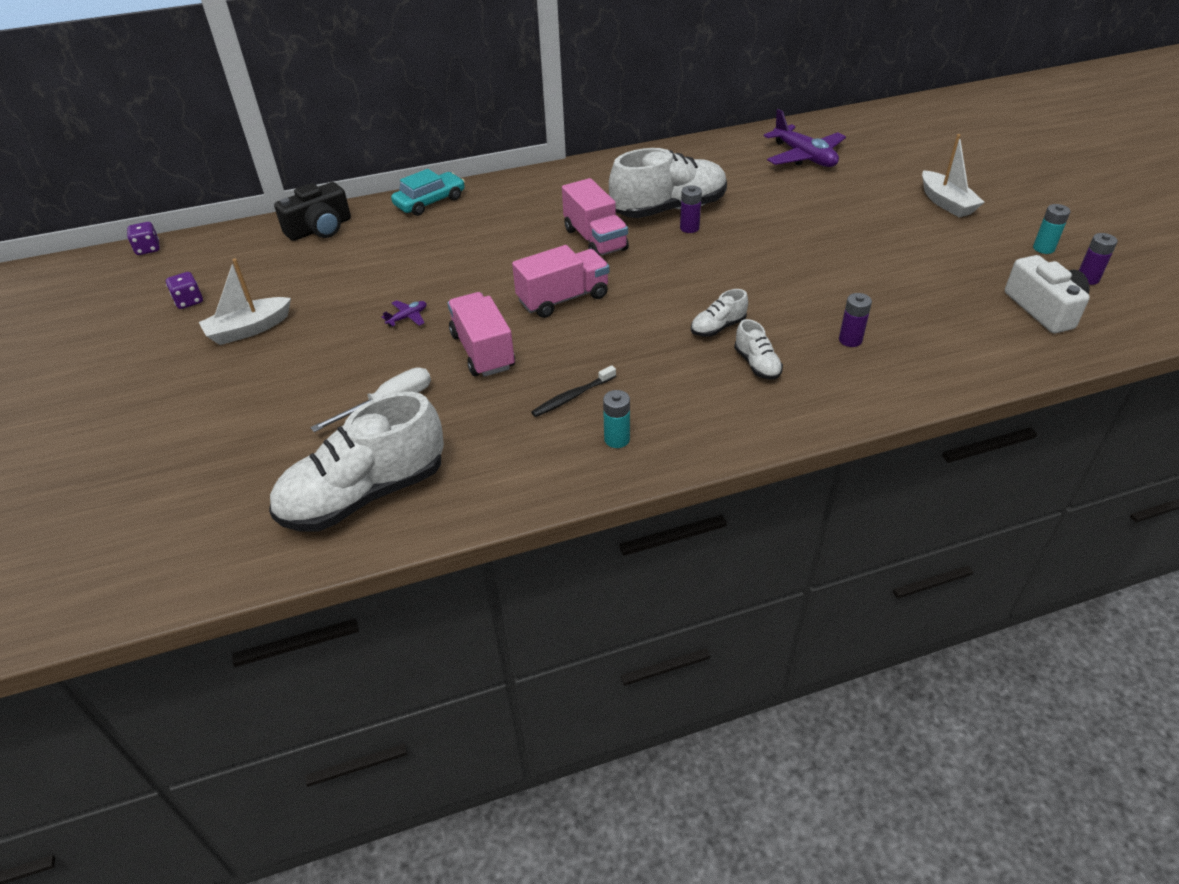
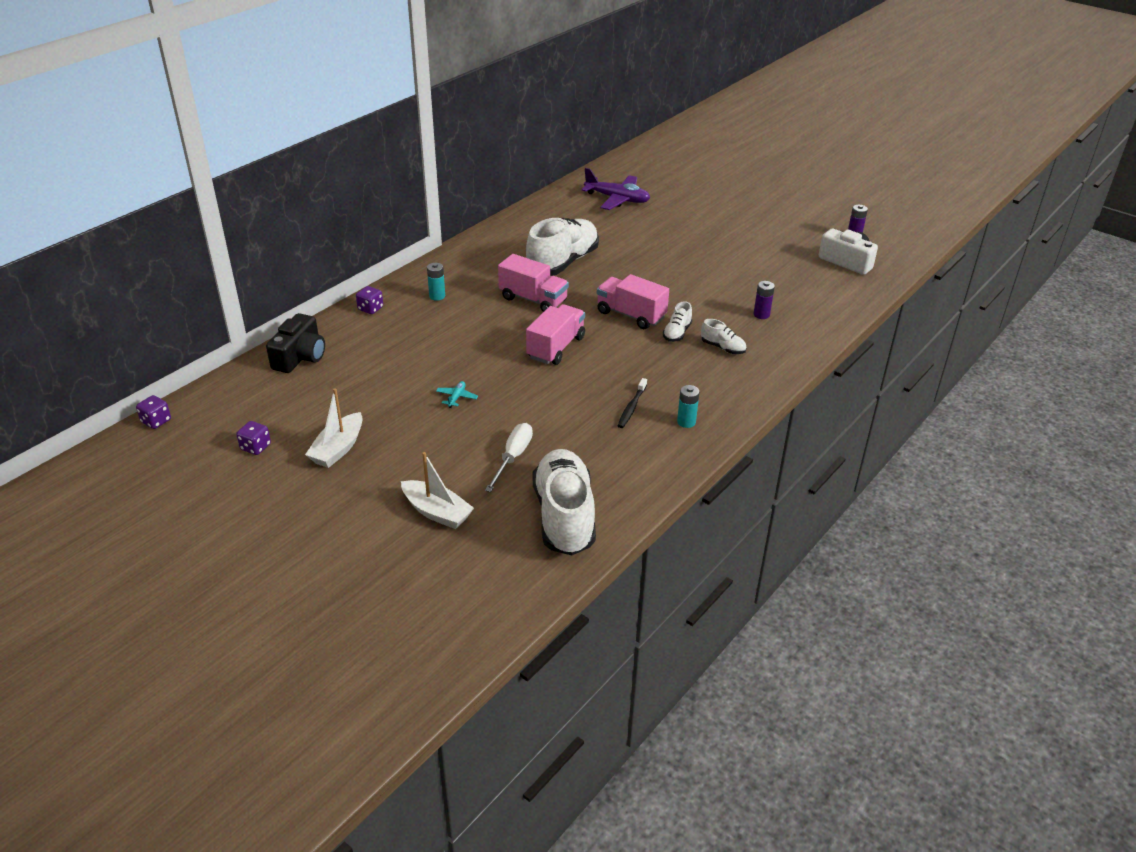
camera: 35 degrees left, 5 degrees down
(364, 494) = (564, 516): white shoe -> white shoe turned 150 degrees clockwise
(407, 317) = (456, 397): purple plane -> turquoise plane
(430, 202) = (370, 309): turquoise car -> purple dice
(483, 351) = (539, 401): pink truck -> pink truck (631, 315)
(689, 228) = (591, 272): purple battery -> none
(946, 203) = (736, 209): white boat -> white boat (437, 512)
(1043, 248) = (816, 223): turquoise battery -> turquoise battery (437, 296)

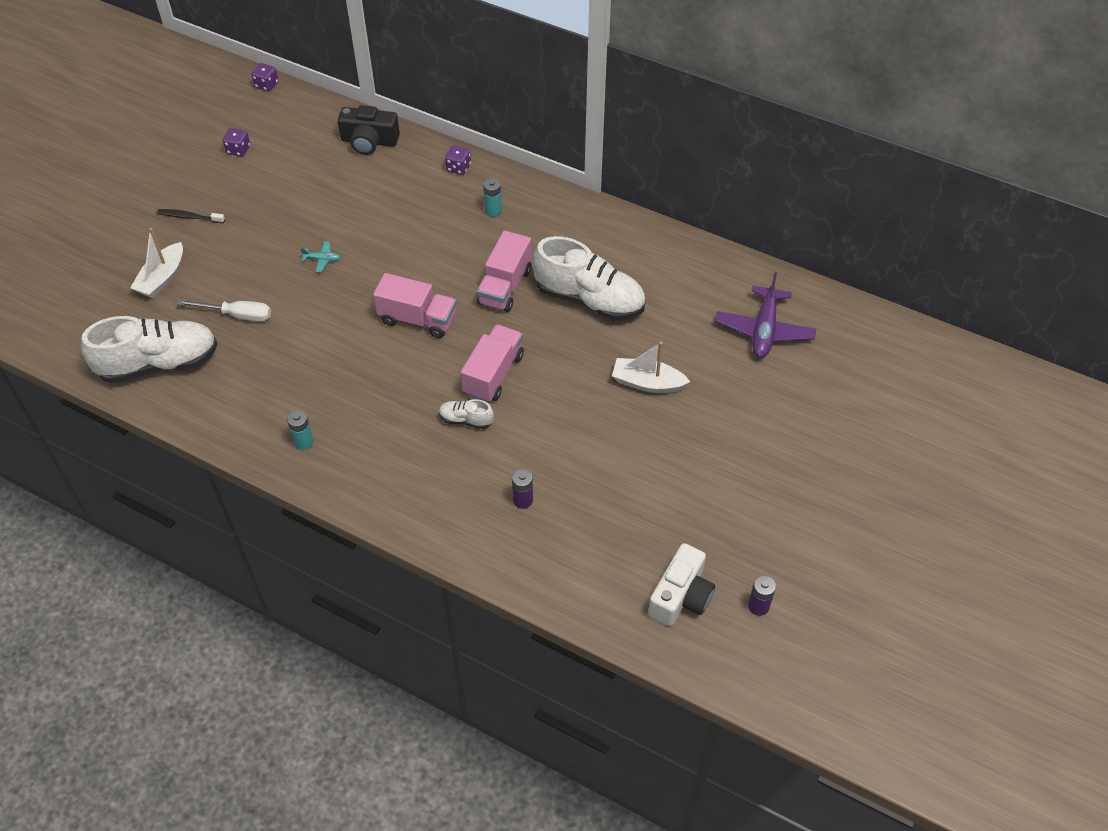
camera: 80 degrees right, 15 degrees up
(338, 449) = (240, 199): white boat -> white boat (647, 383)
(632, 407) = (323, 394): black toothbrush -> black toothbrush (189, 217)
(723, 348) = (444, 465): white shoe -> none

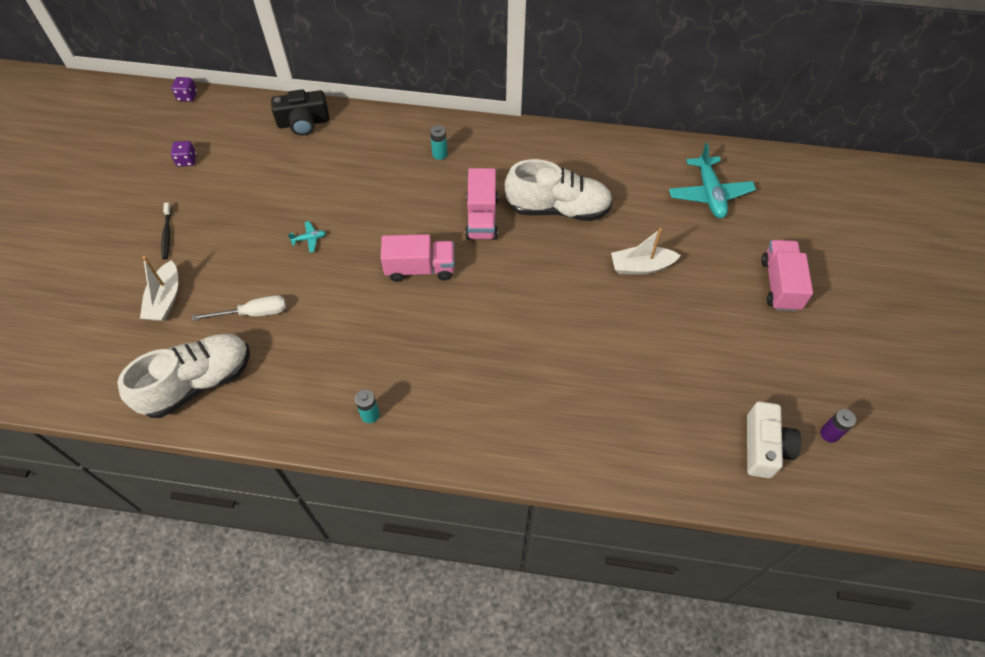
camera: 20 degrees left, 5 degrees up
(189, 217) = (167, 234): black toothbrush -> black toothbrush turned 90 degrees counterclockwise
(458, 167) = (392, 125): purple dice -> none
(466, 420) = (506, 347): white shoe -> none
(493, 374) = (510, 298): pink truck -> pink truck (780, 284)
(523, 500) = (590, 405): purple battery -> none
(764, 330) = (709, 194): purple plane -> turquoise plane

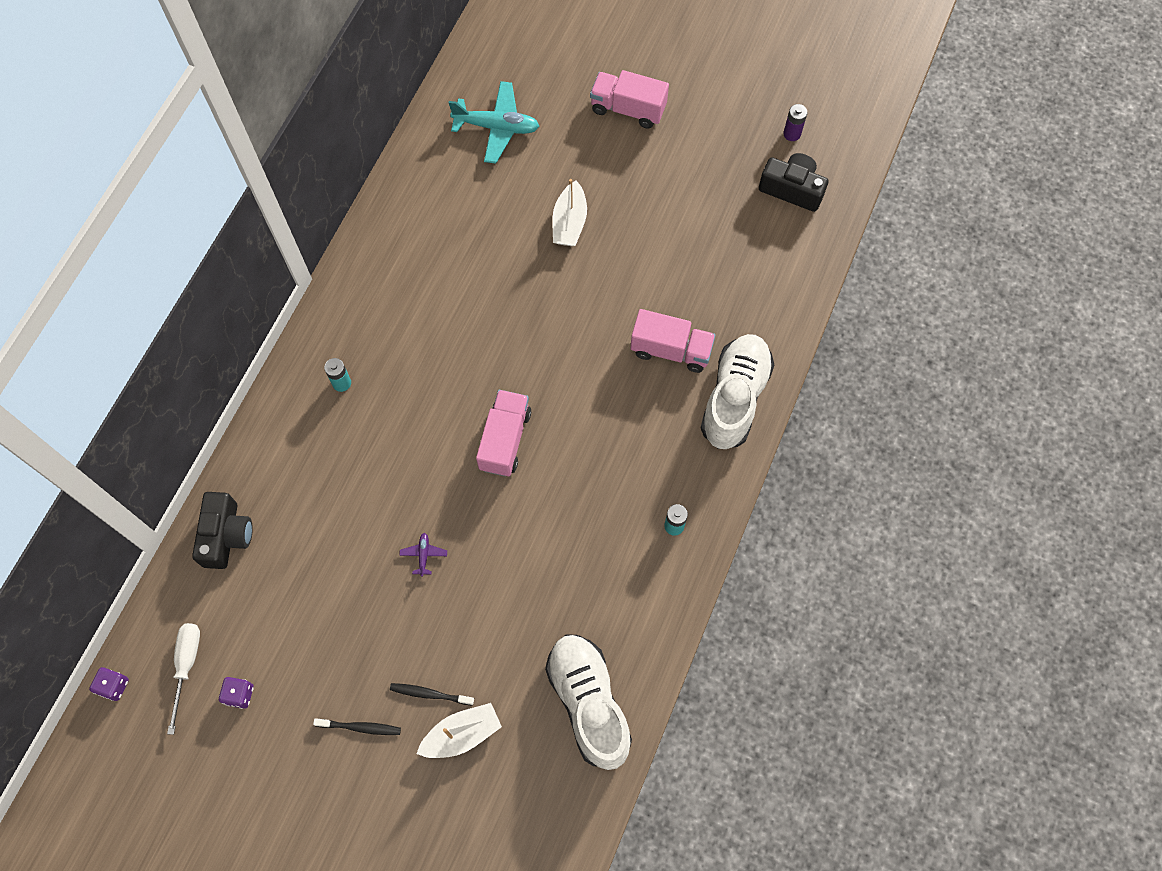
camera: 75 degrees left, 10 degrees up
(165, 299) = (462, 734): white boat -> white boat turned 45 degrees counterclockwise
(196, 271) = (430, 694): none -> black toothbrush
(253, 313) = (512, 632): white screwdriver -> white screwdriver (187, 666)
(309, 239) = (423, 555): turquoise plane -> purple plane
(481, 217) = (454, 359): pink truck -> pink truck (671, 350)
(558, 208) = (467, 278): white shoe -> white shoe (734, 398)
(764, 447) = (792, 189): white camera -> black camera

